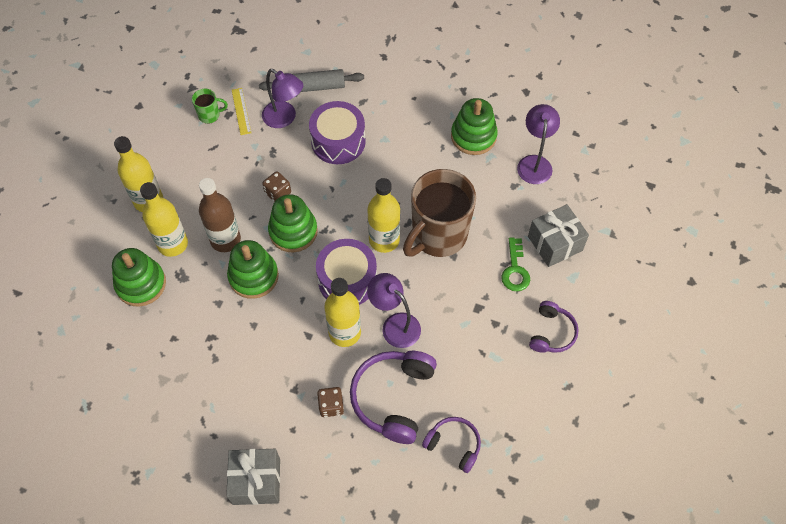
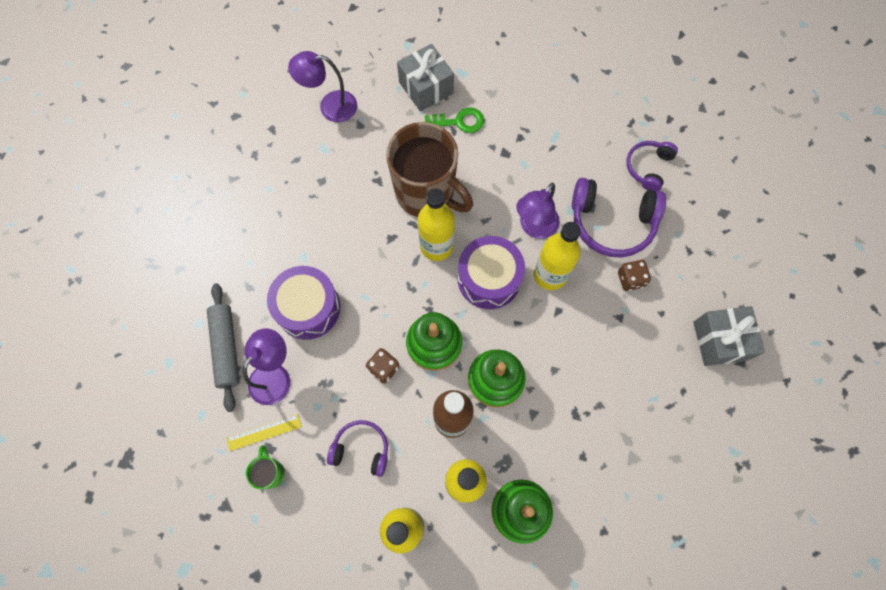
camera: 95 degrees left, 10 degrees up
(473, 136) = (297, 165): green stacking toy -> none
(551, 333) = (523, 90): purple headphones -> purple headphones (361, 449)

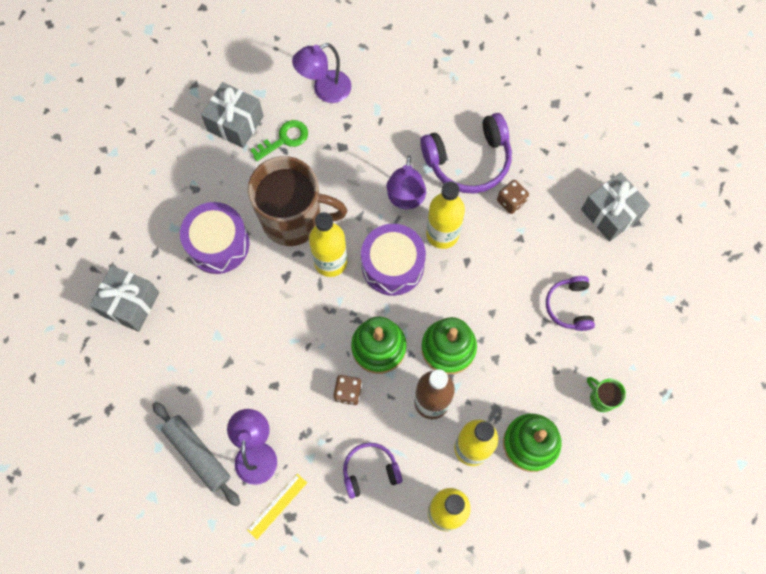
camera: 30 degrees left, 0 degrees up
(250, 191) = (130, 304): none -> grey gift
(271, 472) = (304, 535): green mug -> green mug (601, 398)
(308, 308) = (249, 378): purple drum -> purple drum (218, 244)
(330, 106) = (156, 186): purple lamp -> purple lamp (325, 90)
(648, 167) = (472, 96): purple headphones -> purple headphones (569, 306)

